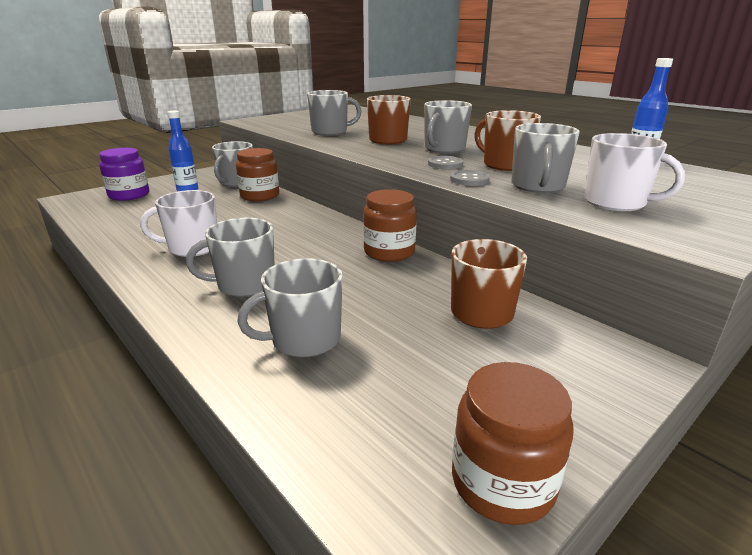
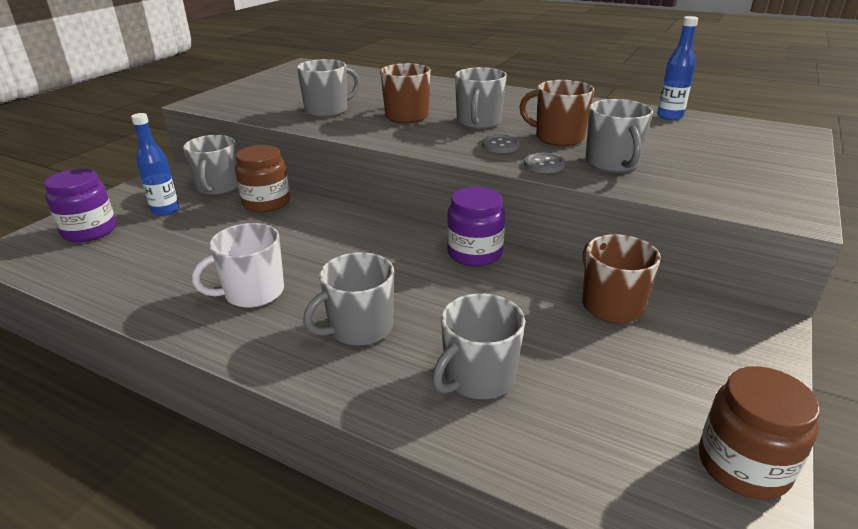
camera: 20 degrees left, 5 degrees up
(389, 252) = (474, 253): brown jar -> purple jar
(616, 203) = (693, 174): white mug -> none

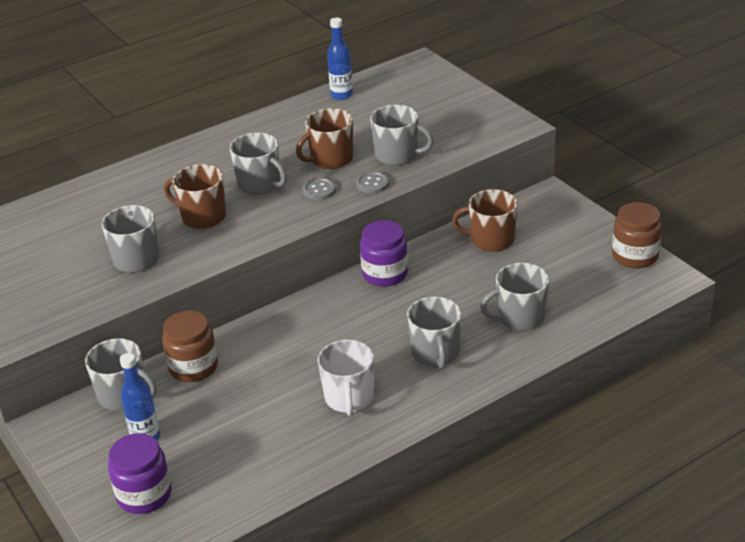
camera: 60 degrees left, 5 degrees up
(478, 378) = (519, 317): grey mug -> grey mug turned 90 degrees clockwise

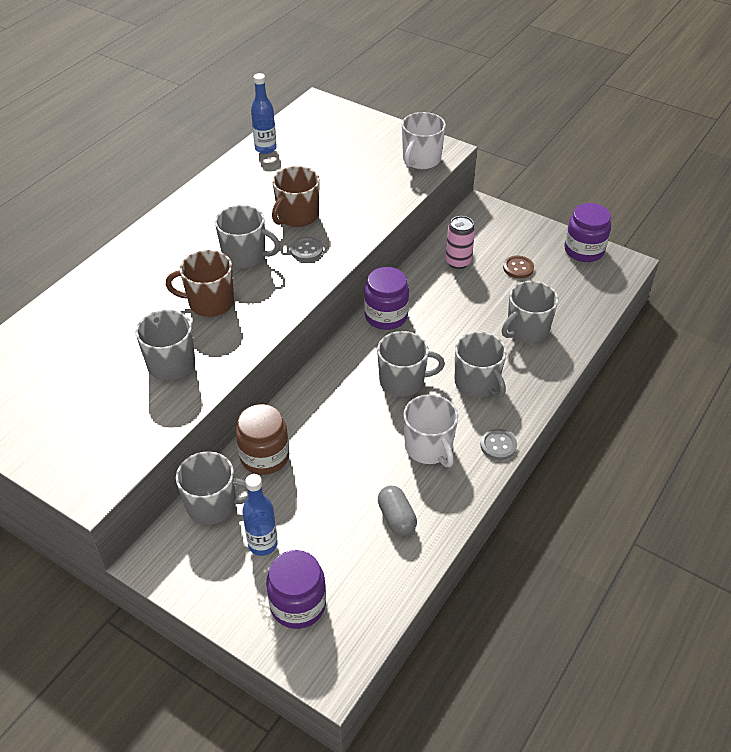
camera: 25 degrees left, 10 degrees up
(278, 449) = (396, 518): none -> grey capsule
(372, 183) = (352, 233): grey button -> grey button (498, 445)
(397, 155) = (356, 200): grey mug -> grey mug (403, 381)
(487, 130) = (421, 160): none -> white mug
(491, 240) = (458, 262): brown mug -> pink can
(550, 258) = (518, 268): none -> brown button
(635, 256) = (584, 250): brown jar -> purple jar

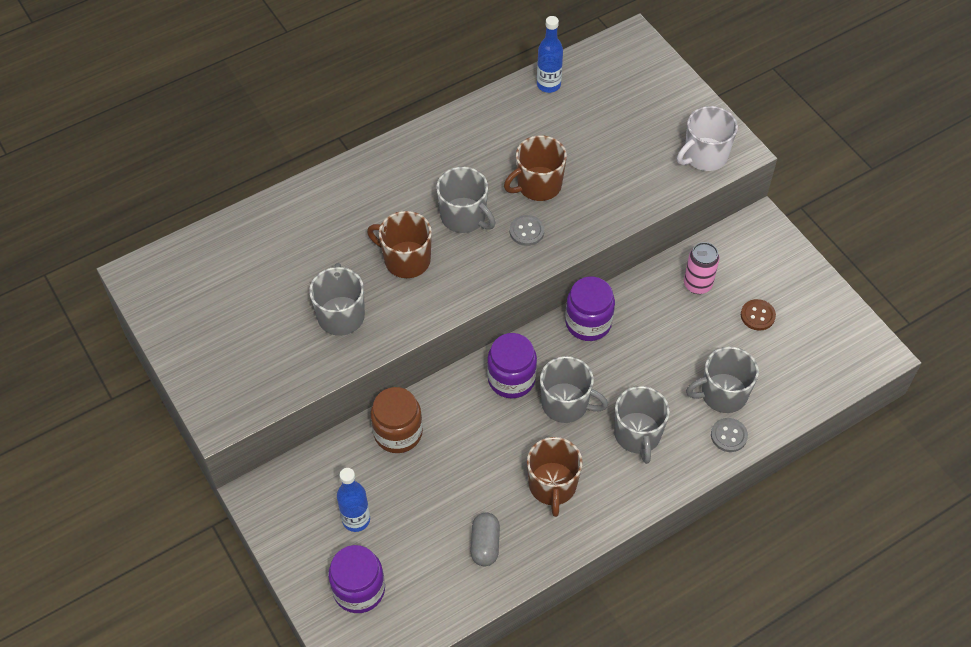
camera: 25 degrees right, 10 degrees up
(213, 505) = (331, 463): grey mug -> none
(429, 448) = (552, 486): white mug -> brown mug
(498, 445) = (620, 510): grey button -> grey button (728, 435)
(584, 250) = (843, 320): purple jar -> purple jar (511, 379)

